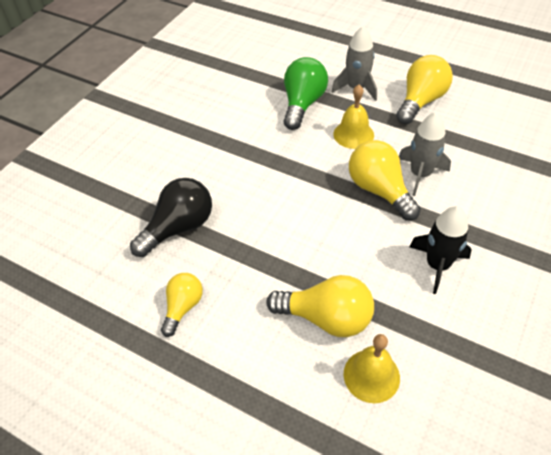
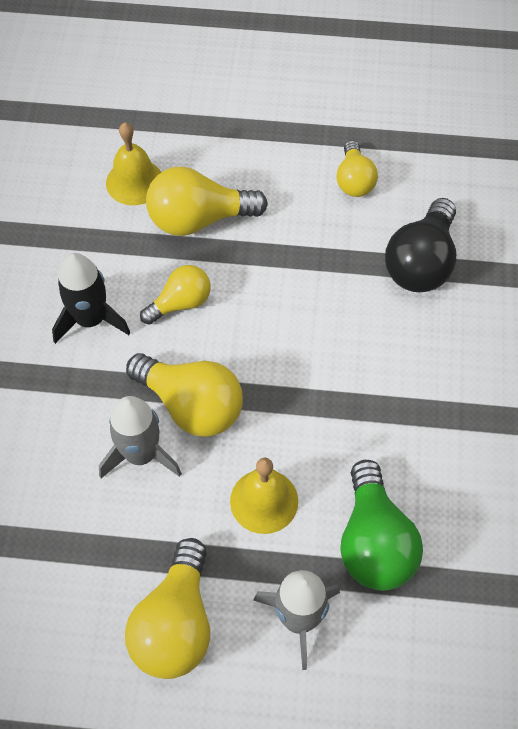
camera: 155 degrees right, 10 degrees up
(365, 255) = (180, 303): none -> yellow light bulb

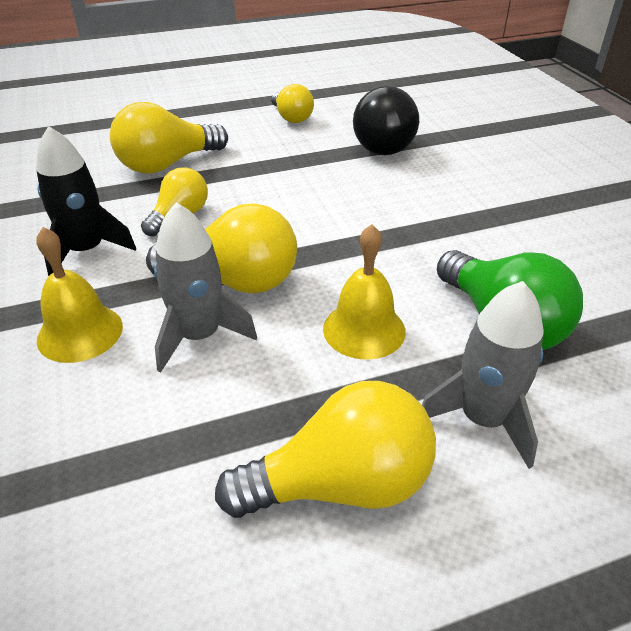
camera: 25 degrees left, 20 degrees down
(134, 182) = (91, 158): yellow bell -> yellow bell (80, 332)
(175, 624) = (340, 484): yellow light bulb -> yellow light bulb turned 90 degrees counterclockwise

